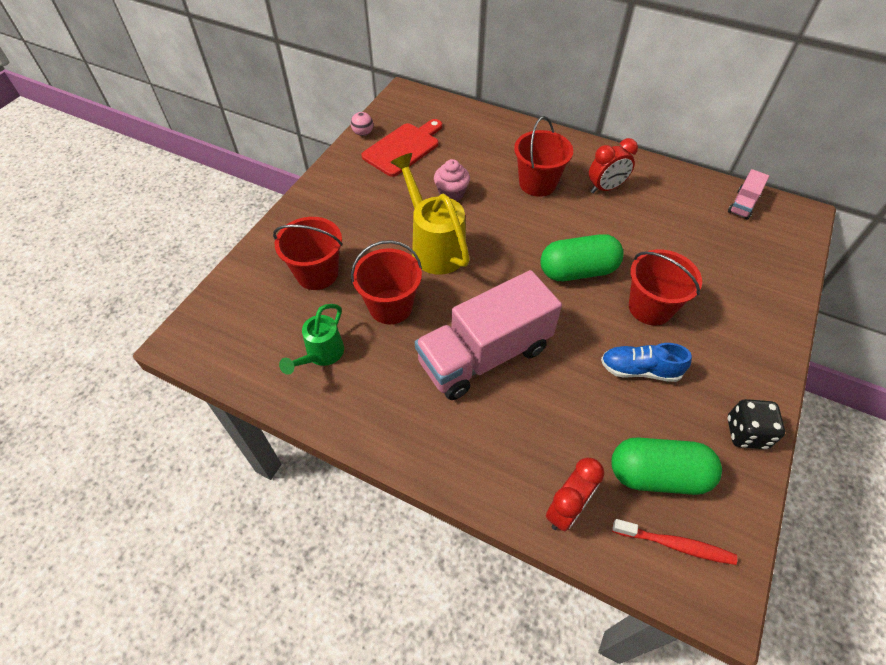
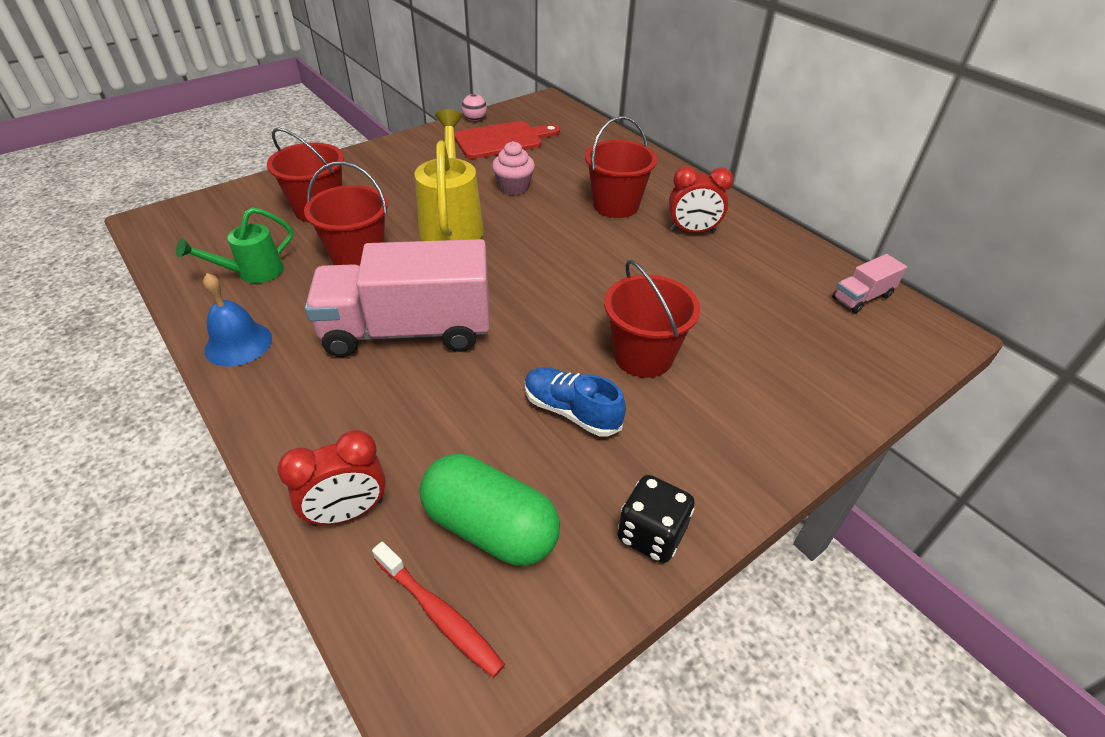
camera: 25 degrees right, 10 degrees down
(371, 421) = (238, 343): none -> blue bell
(578, 271) = (587, 293): green capsule -> none

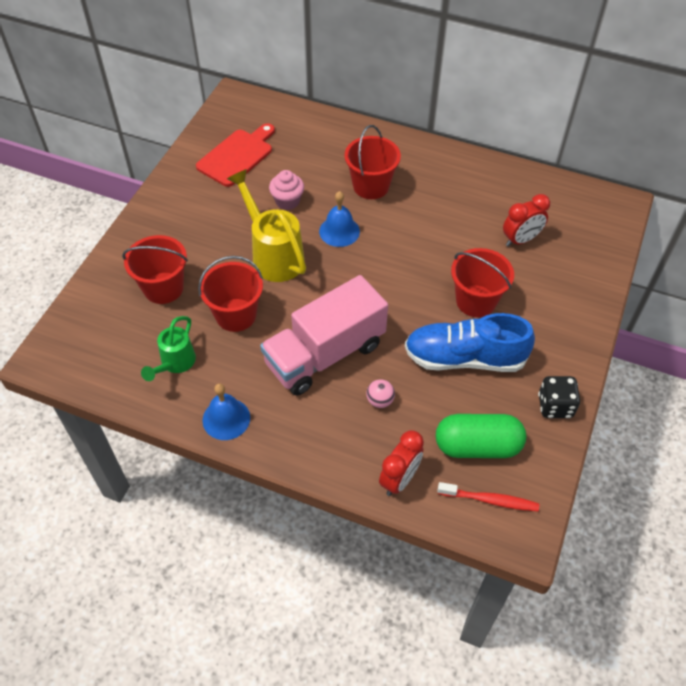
camera: 30 degrees left, 10 degrees up
(475, 119) = (195, 142): pink ball -> pink ball (380, 401)
(542, 229) = (339, 231): none -> blue bell
(571, 411) = (464, 358): blue shoe -> blue shoe, size x1.68
(692, 231) = (436, 187): red clock -> red clock (520, 240)
(862, 297) = (566, 196): pink truck -> none

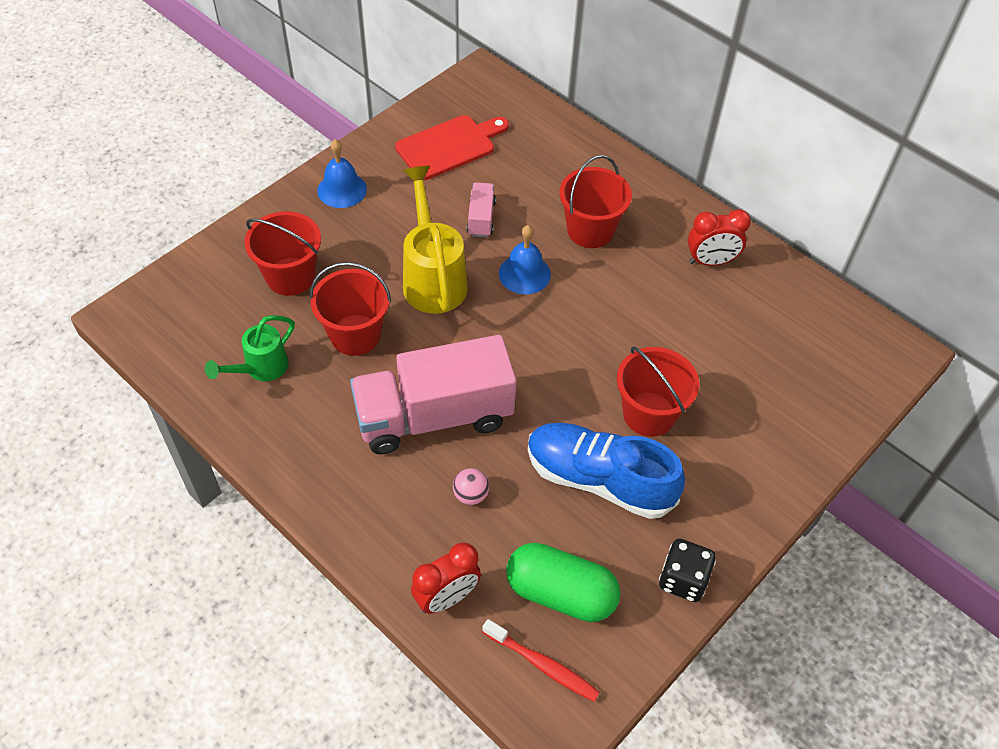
camera: 20 degrees right, 0 degrees up
(226, 419) = (285, 452): blue bell -> blue bell (342, 190)
(287, 201) = (481, 218): pink cupcake -> pink truck
(520, 240) = (745, 356): red clock -> red clock (711, 261)

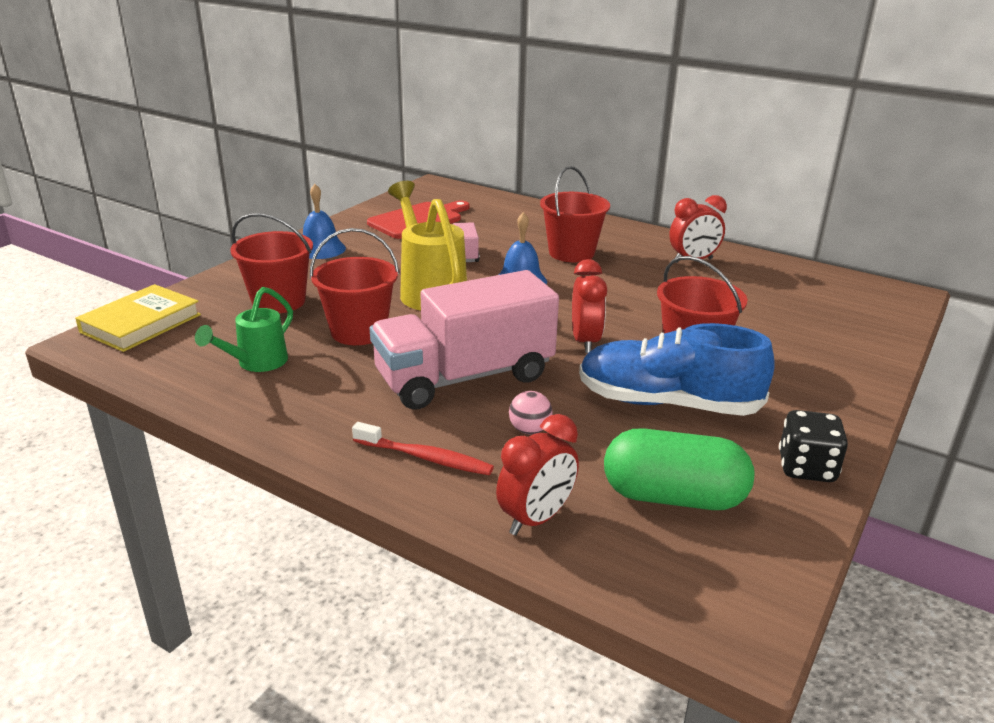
camera: 10 degrees left, 25 degrees down
(167, 294) = (141, 323): none -> yellow book
(542, 664) = (684, 565): red toothbrush -> red toothbrush (424, 457)
(556, 381) = (585, 342): none -> red clock

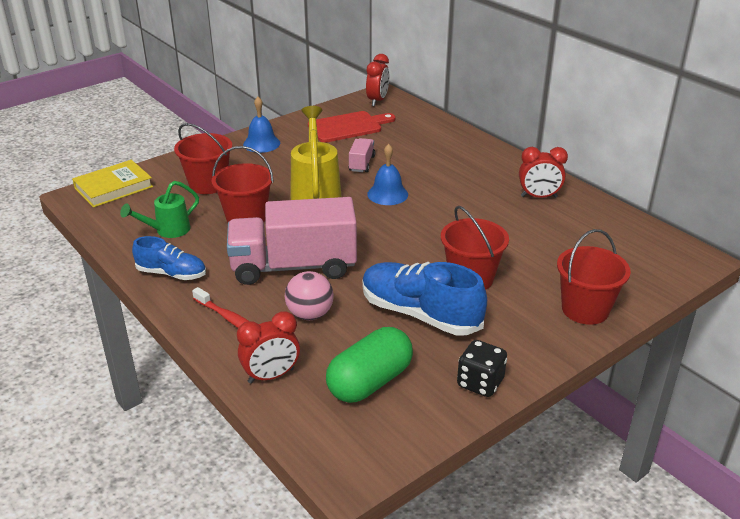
camera: 20 degrees right, 5 degrees up
(298, 415) = (171, 274): none -> blue shoe
(529, 430) = (310, 314): pink ball -> pink ball, size x1.59
(571, 253) = (445, 175): red bucket -> red bucket (585, 309)
(585, 342) = (398, 254): red clock -> red clock (377, 101)
(673, 497) = (370, 382): green capsule -> green capsule turned 75 degrees counterclockwise

